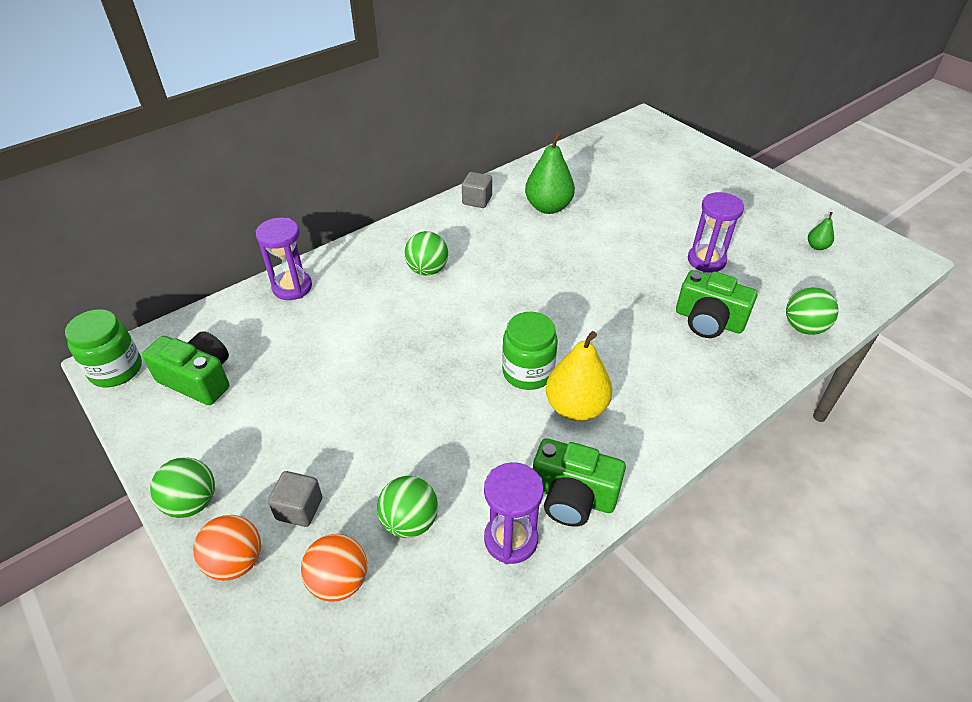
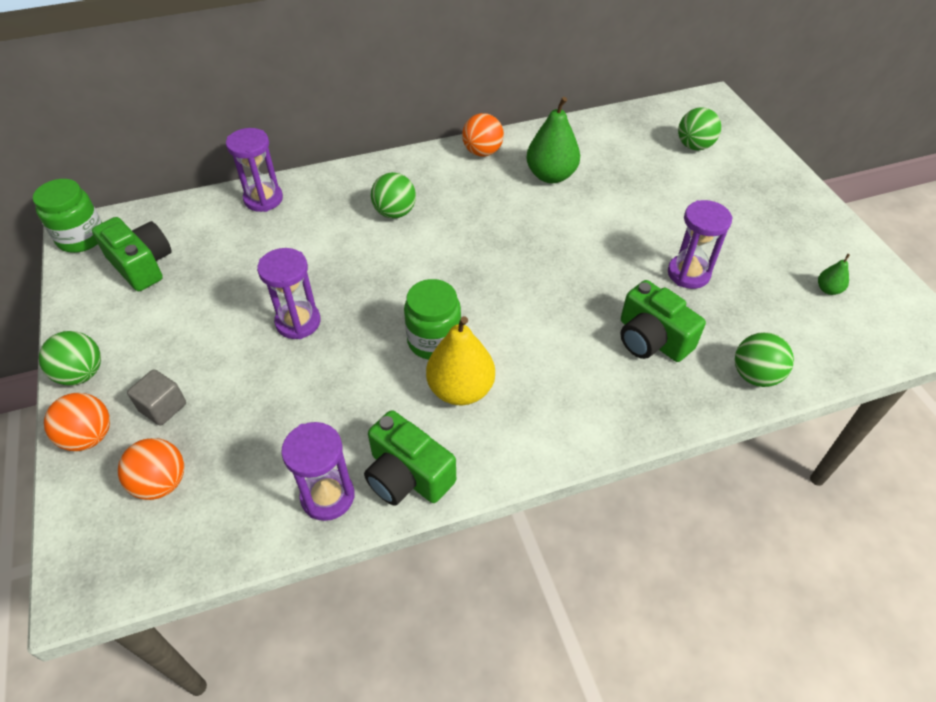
camera: 20 degrees right, 5 degrees up
(391, 390) = (298, 322): none -> purple hourglass
(410, 522) = (248, 450): green ball -> green ball (694, 146)
(477, 200) = (482, 152): grey cube -> orange ball

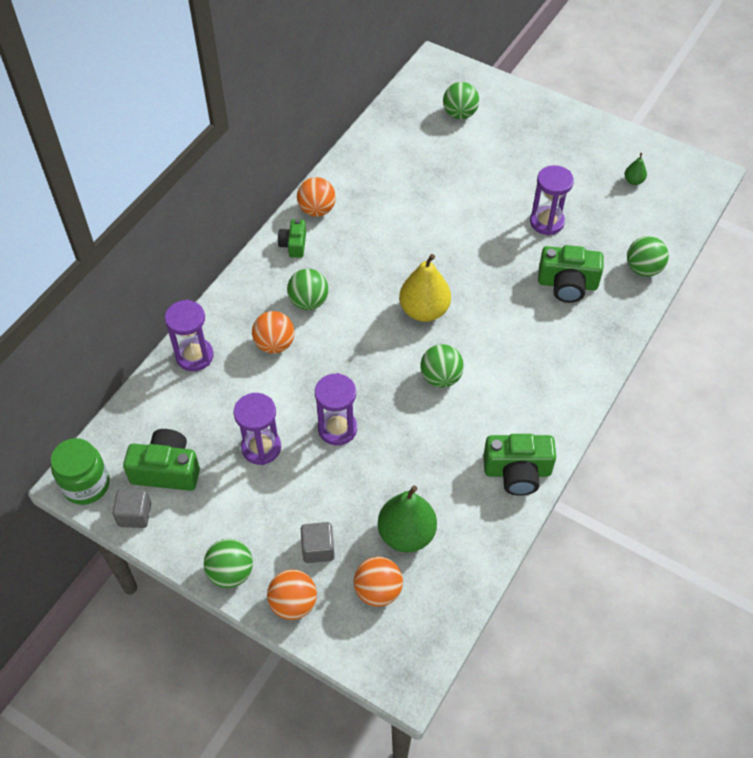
camera: 40 degrees left, 5 degrees up
(81, 281) = (135, 515): none -> grey cube
(327, 496) = (486, 519): purple hourglass -> purple hourglass (261, 447)
(330, 227) = (274, 344): none -> orange ball
(433, 166) = (294, 245): none -> green camera
(434, 341) = (441, 377): green jar -> green ball
(460, 389) = (491, 397): yellow pear -> yellow pear (424, 310)
(551, 175) = (387, 200): green pear -> green pear (406, 534)

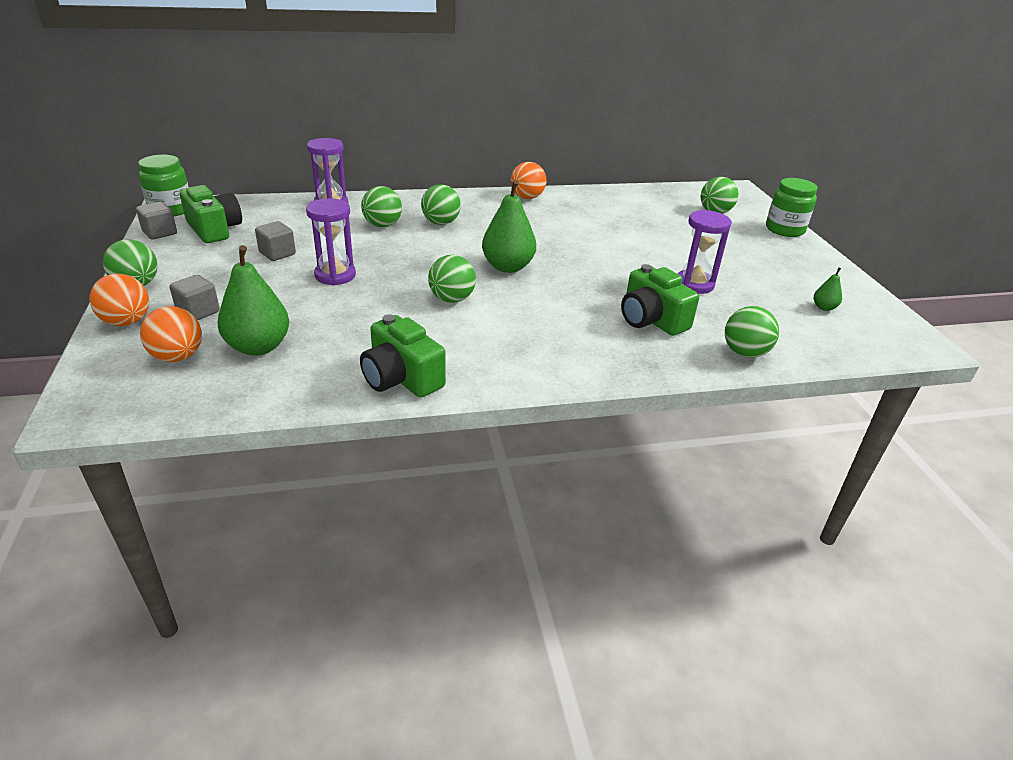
camera: 45 degrees right, 20 degrees down
(261, 447) = (277, 253): purple hourglass -> grey cube
(274, 344) = (382, 225): orange ball -> green ball
(294, 245) = (482, 201): green camera -> none
(424, 310) = (507, 267): yellow pear -> green pear
(523, 100) = (784, 229): none -> green jar

